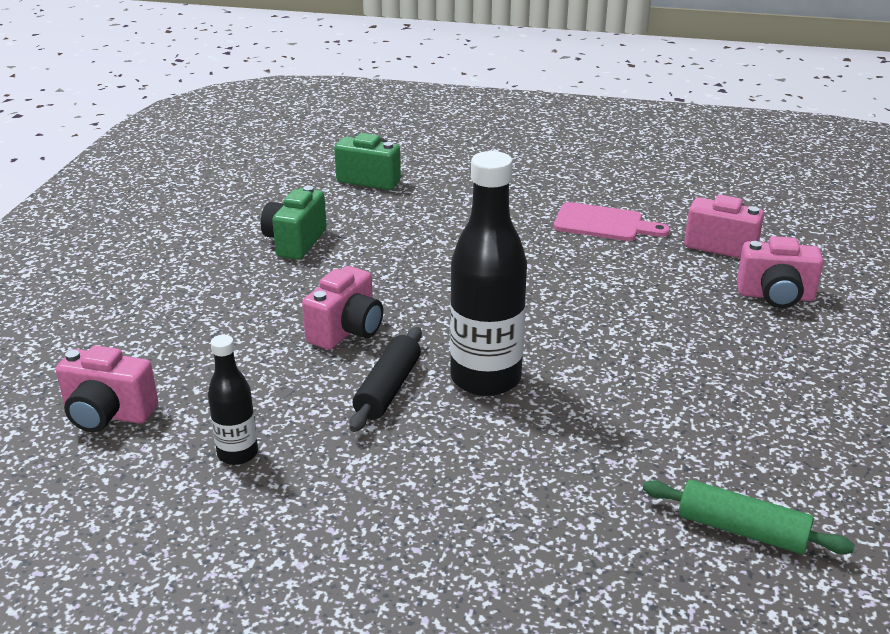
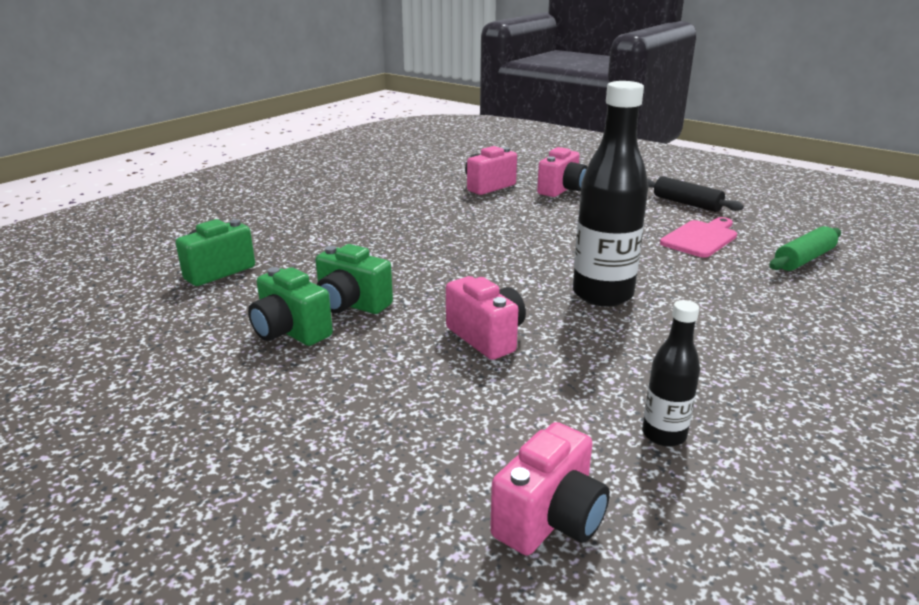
camera: 65 degrees left, 5 degrees down
(358, 252) = (351, 304): none -> green camera
(388, 389) = (594, 337): black rolling pin -> black rolling pin (686, 203)
(604, 224) = (419, 208): pink cutting board -> pink cutting board (701, 238)

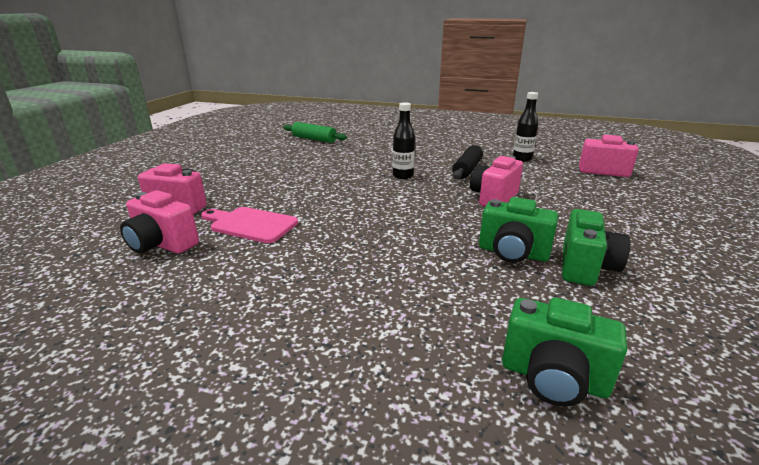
camera: 110 degrees left, 0 degrees up
(351, 304) = (512, 253): green camera -> green camera turned 105 degrees clockwise
(602, 294) = (403, 176): black bottle -> black bottle, size x0.52
(686, 203) = (219, 162): black rolling pin -> black rolling pin (467, 169)
(701, 238) = (292, 158): pink cutting board -> pink cutting board (250, 224)

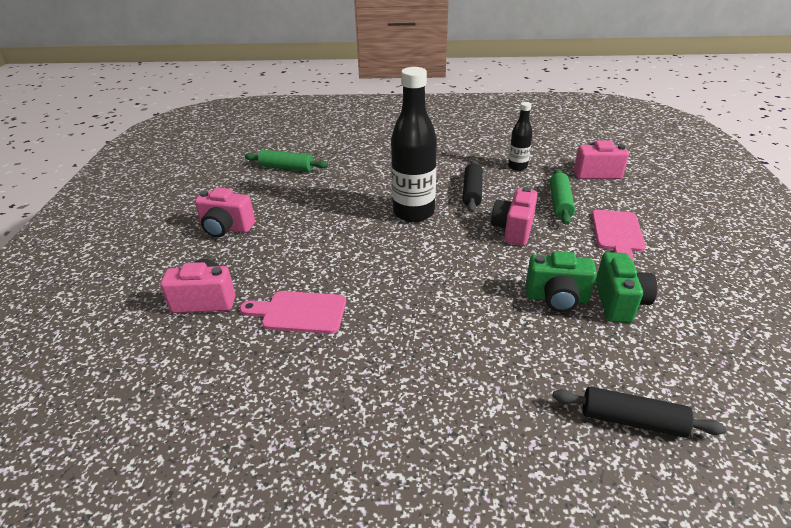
camera: 15 degrees left, 10 degrees up
(162, 244) = (226, 358): pink camera -> pink camera (226, 228)
(403, 176) = (413, 212): black bottle -> black bottle, size x1.91
(553, 186) = (560, 203): none -> green rolling pin
(553, 378) = (632, 420): green camera -> black rolling pin
(607, 214) = (617, 234): none -> pink cutting board

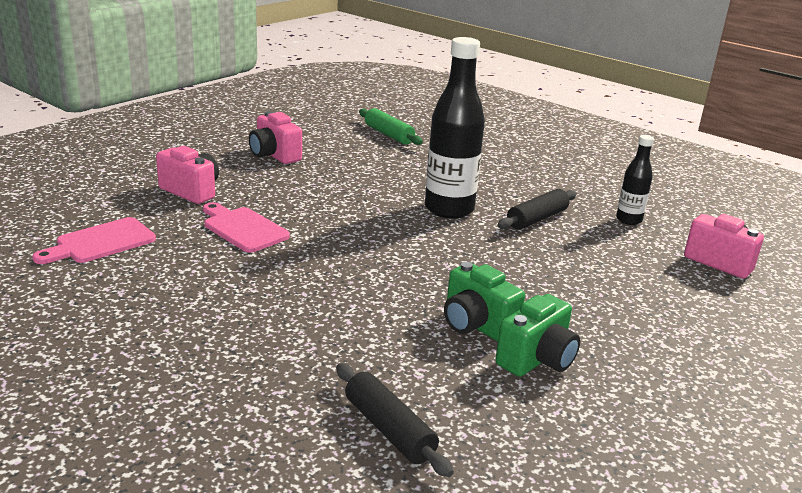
camera: 35 degrees right, 10 degrees down
(513, 230) = (527, 262): pink camera -> none
(560, 203) = (622, 265): green rolling pin -> none
(617, 234) = (643, 316): pink cutting board -> pink cutting board (101, 242)

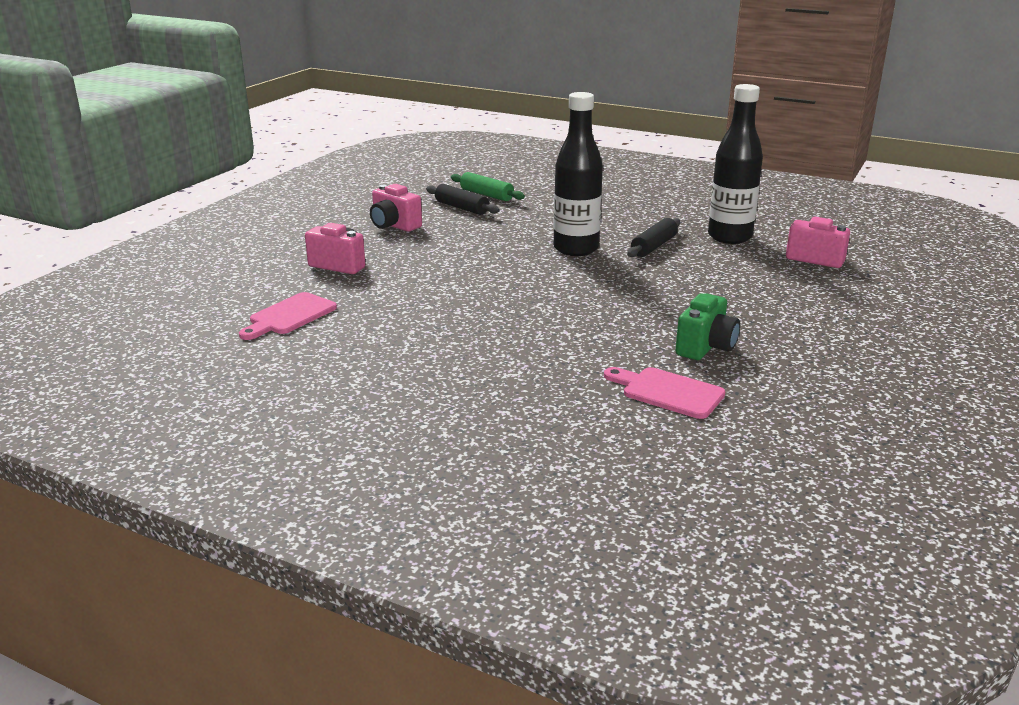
camera: 10 degrees left, 0 degrees up
(243, 228) = (407, 288): pink cutting board -> pink cutting board (667, 392)
(389, 429) = (619, 409): black rolling pin -> black rolling pin (462, 208)
(476, 325) = (646, 331): green camera -> none
(628, 220) = (729, 237): black bottle -> black bottle, size x1.91

